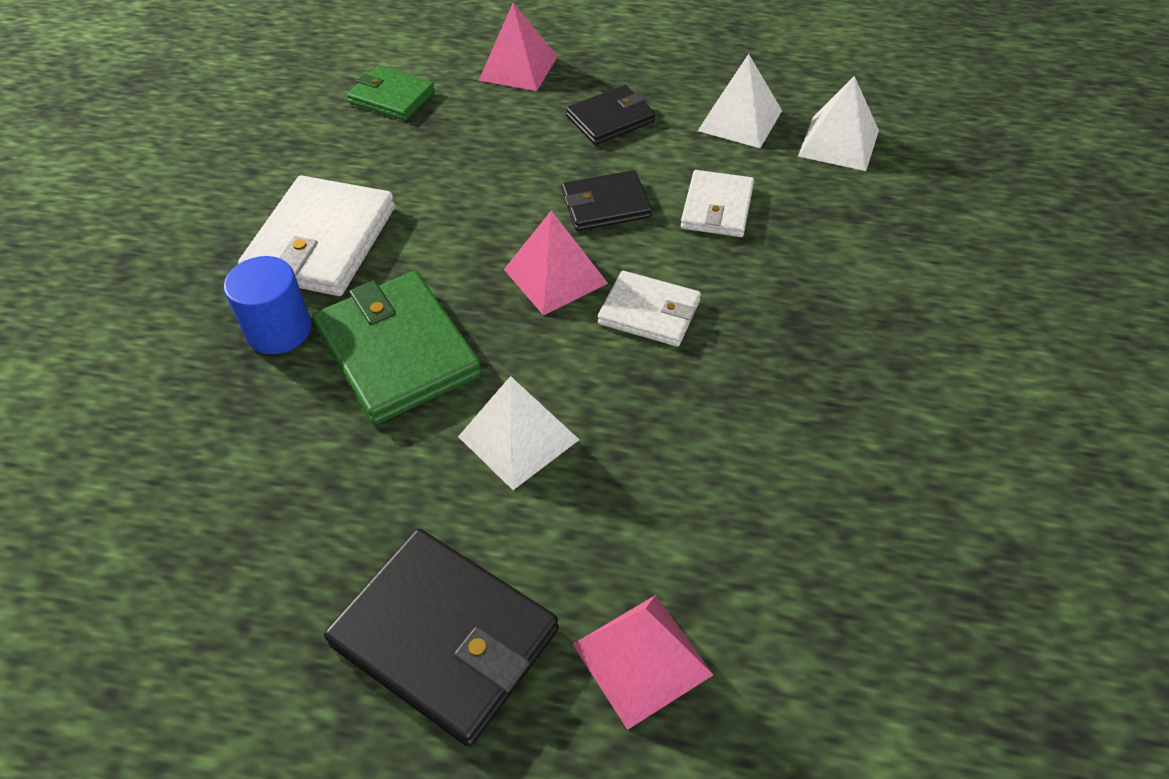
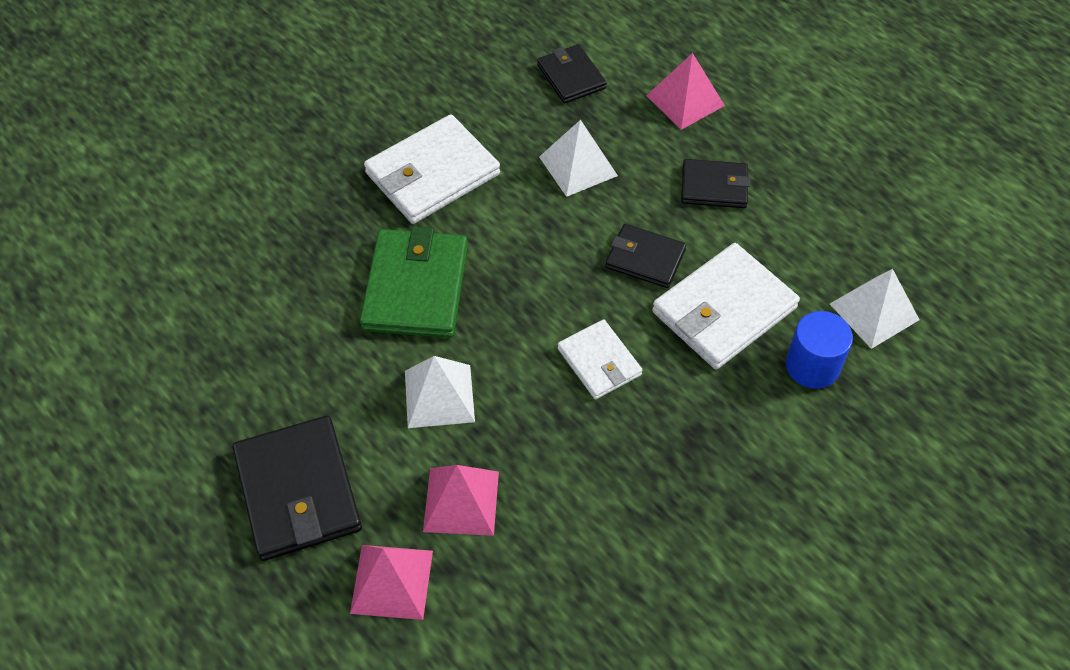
camera: 35 degrees right, 5 degrees up
(279, 330) = (358, 226): blue cylinder -> blue cylinder (812, 366)
(392, 97) = (571, 77): green wallet -> black wallet
(555, 276) = (561, 294): pink pyramid -> pink pyramid (461, 501)
(717, 207) = (724, 310): white wallet -> white wallet, size x1.68
(740, 120) = (814, 245): white pyramid -> white pyramid (578, 166)

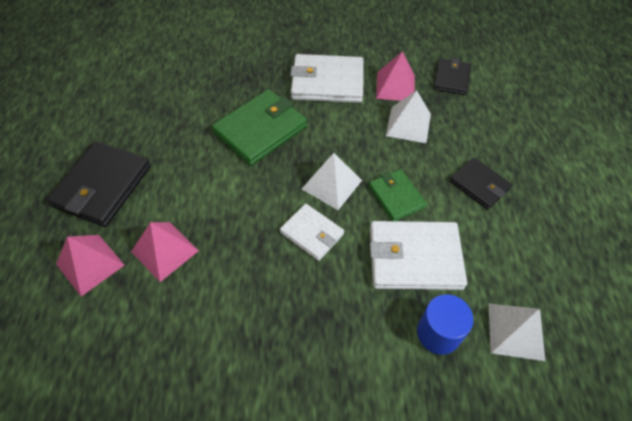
camera: 40 degrees right, 0 degrees up
(439, 396) = (213, 190): white pyramid -> white pyramid (332, 184)
(599, 362) = (312, 233): white wallet -> white wallet turned 60 degrees counterclockwise
(645, 258) = (396, 197): black wallet -> green wallet
(685, 100) = (508, 128): pink pyramid -> pink pyramid (395, 86)

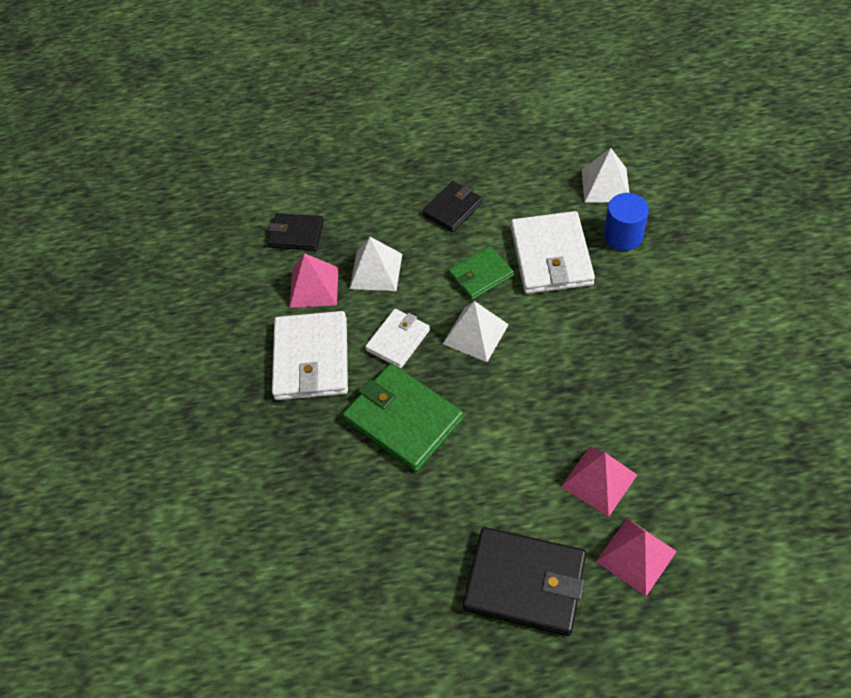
camera: 90 degrees left, 0 degrees up
(312, 233) = (543, 343): white wallet -> white wallet (398, 340)

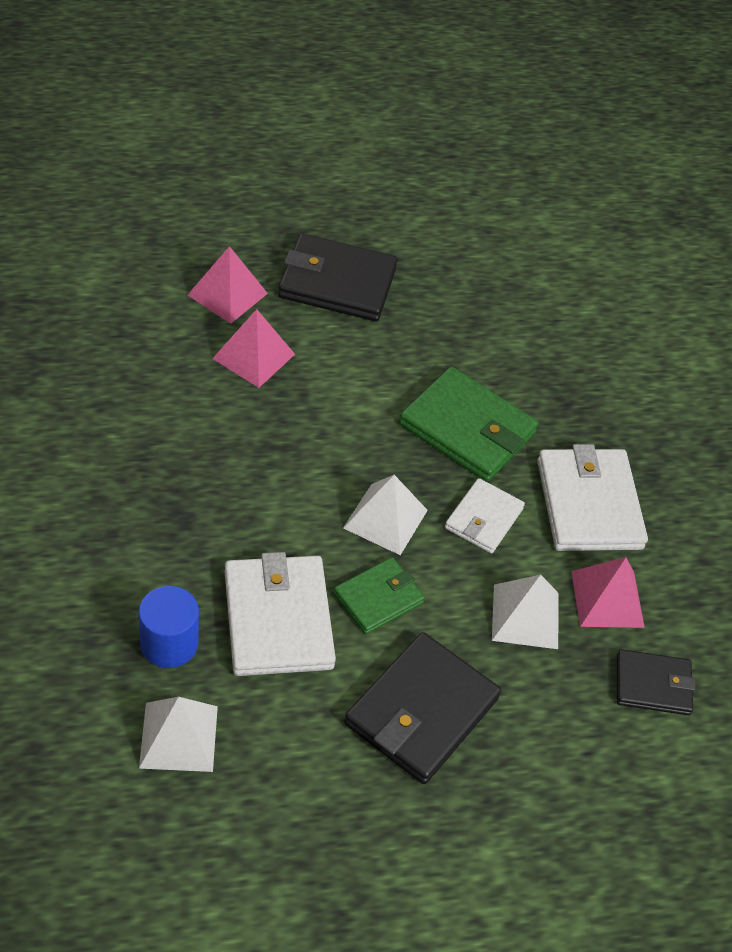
camera: 165 degrees right, 5 degrees down
(453, 209) = (421, 711): black wallet -> black wallet, size x1.68

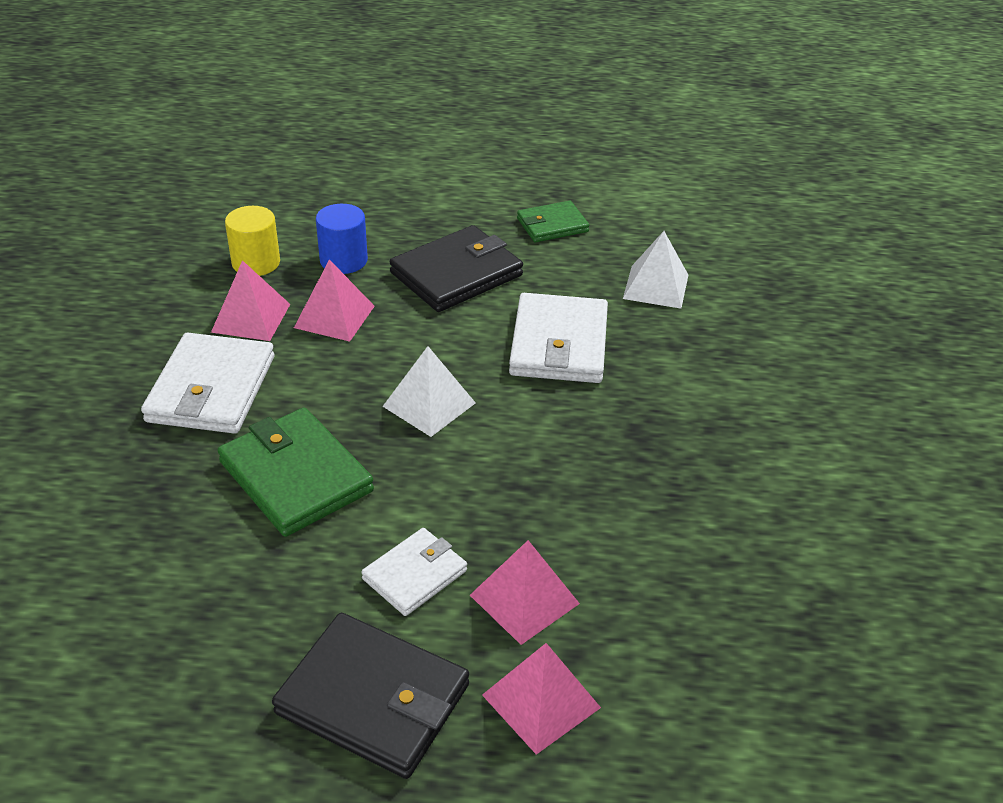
camera: 160 degrees left, 10 degrees down
(169, 643) = (659, 341): blue cylinder -> blue cylinder (343, 260)
(378, 598) = (462, 346): green wallet -> green wallet (552, 225)
(483, 518) = (328, 391): white wallet -> white wallet (415, 575)
(525, 616) = (334, 316): white pyramid -> pink pyramid
(653, 685) = (256, 263): black wallet -> yellow cylinder

